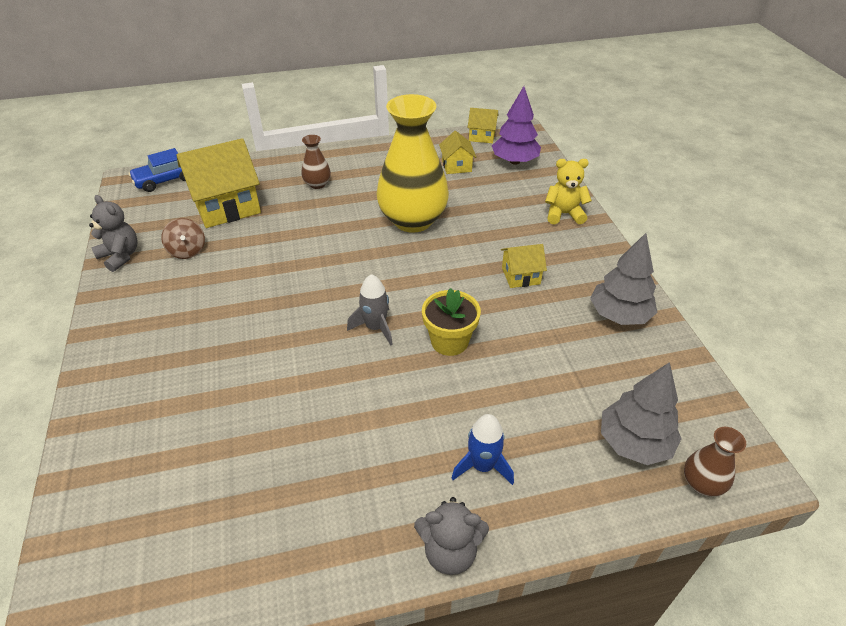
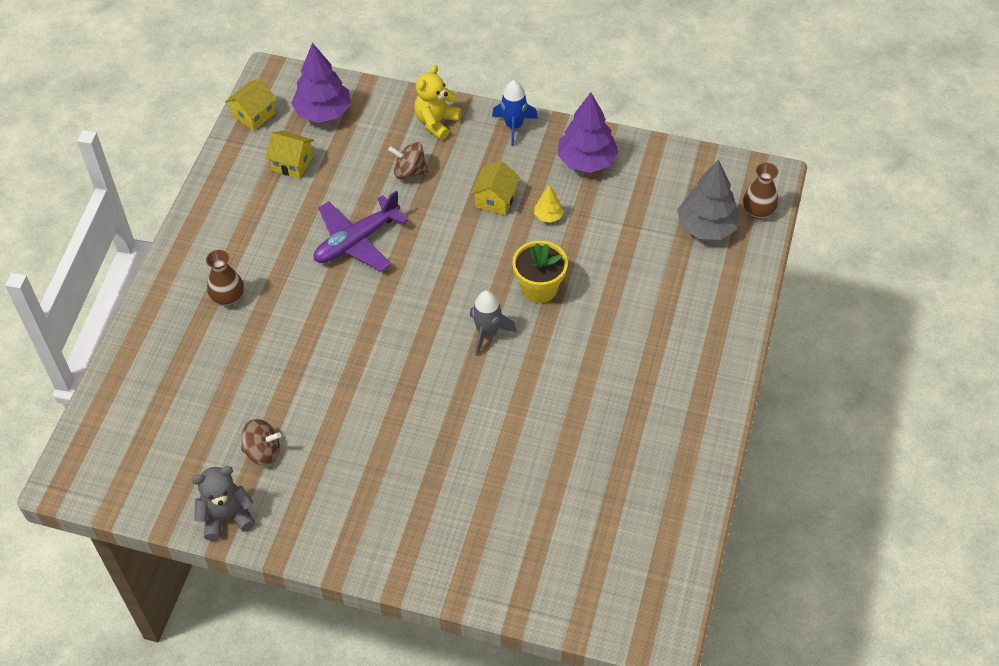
camera: 60 degrees left, 10 degrees up
(166, 180) = (99, 441): blue car -> none
(226, 206) = (204, 394): yellow house -> none
(413, 220) = (357, 241): yellow vase -> purple plane
(450, 551) = (726, 376): grey teddy bear -> none
(482, 466) = (672, 326): blue rocket -> blue rocket (514, 126)
(502, 220) = (409, 171): none -> brown spinning top
(534, 315) = (548, 216): none -> yellow tree
(619, 315) = (586, 161): grey tree -> purple tree

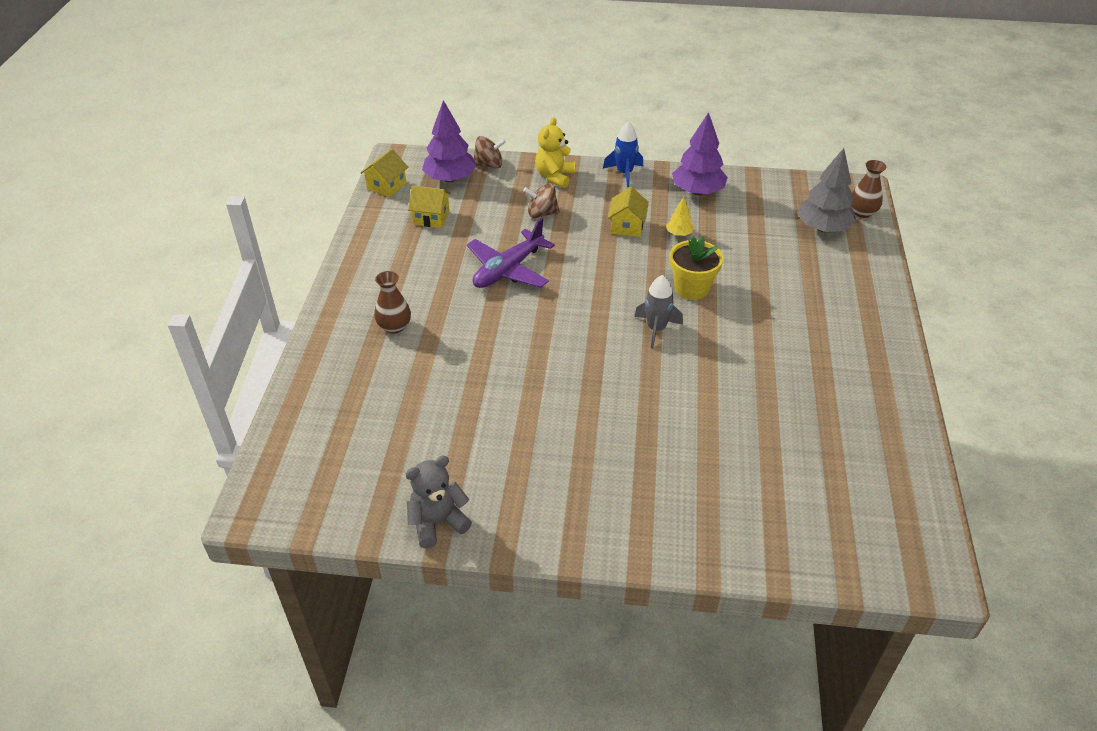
camera: 10 degrees left, 10 degrees down
(263, 452) = (462, 456): brown spinning top -> brown spinning top (489, 165)

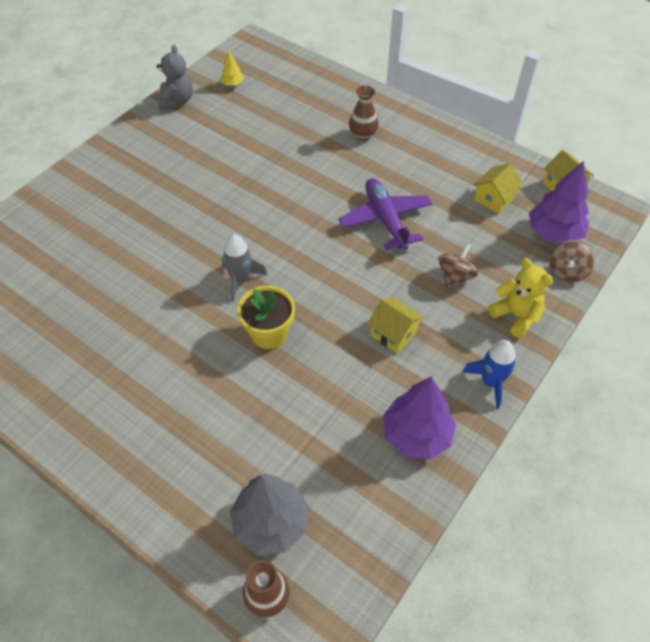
camera: 120 degrees right, 10 degrees up
(679, 233) = (353, 371): yellow tree -> yellow tree (232, 84)

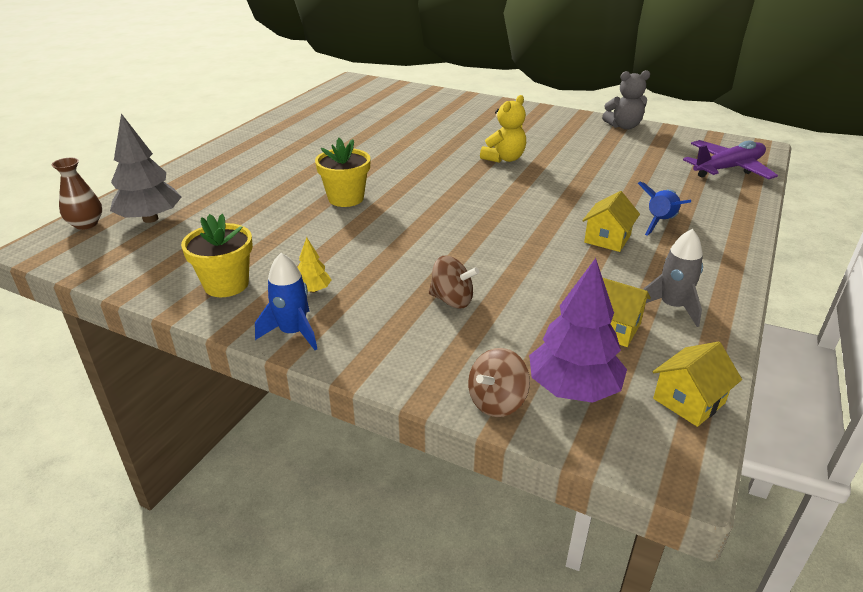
camera: 80 degrees right, 20 degrees down
(232, 84) = (675, 146): yellow tree -> yellow tree (313, 290)
(241, 280) = (407, 179): grey rocket -> grey rocket (672, 307)
(363, 134) = (660, 222): brown vase -> blue rocket
(385, 219) = (524, 247): purple plane -> purple plane (728, 168)
(393, 333) = (356, 263): yellow house -> yellow house (607, 239)
(416, 434) = (226, 284): purple tree -> yellow flower pot
(515, 315) = (400, 351): yellow teddy bear -> yellow teddy bear (504, 158)
(566, 272) = (497, 402): brown spinning top -> brown spinning top turned 60 degrees counterclockwise

